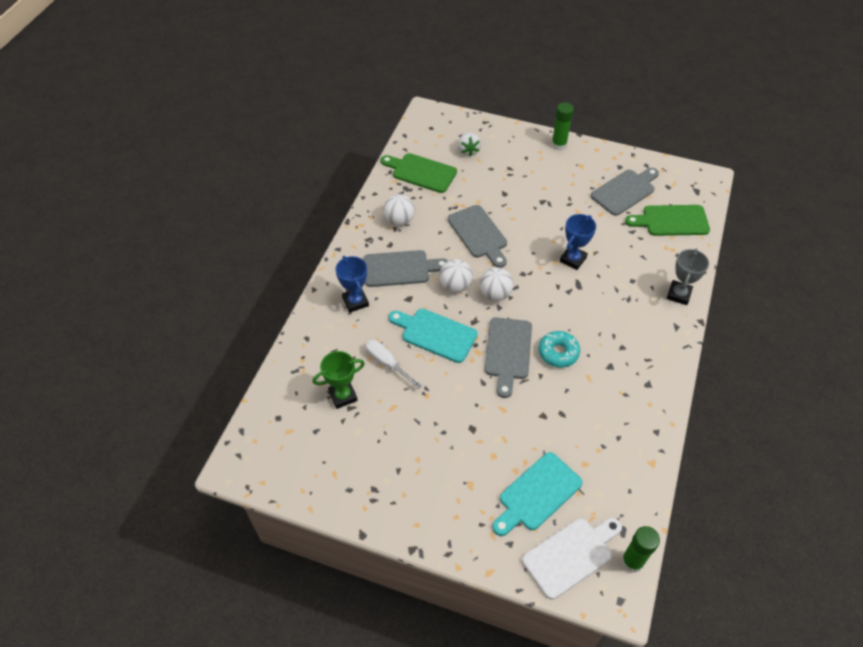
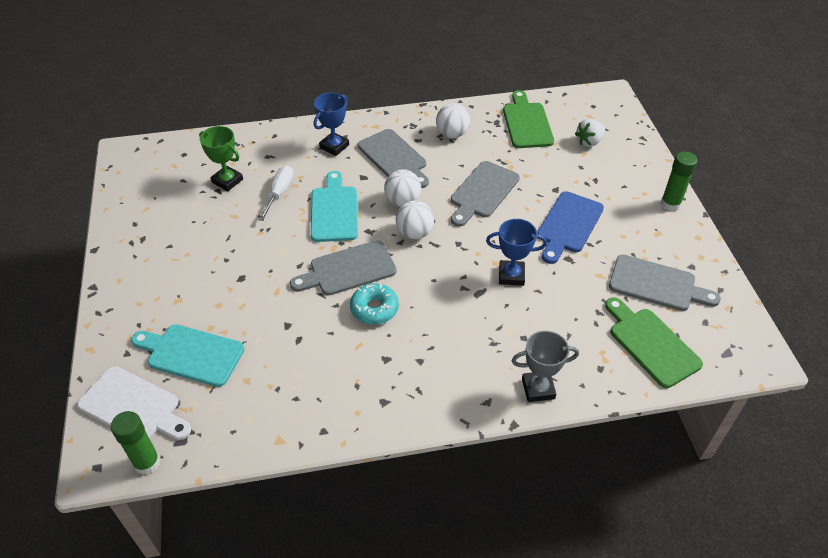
camera: 60 degrees right, 5 degrees down
(544, 205) = (568, 225): none -> blue cutting board

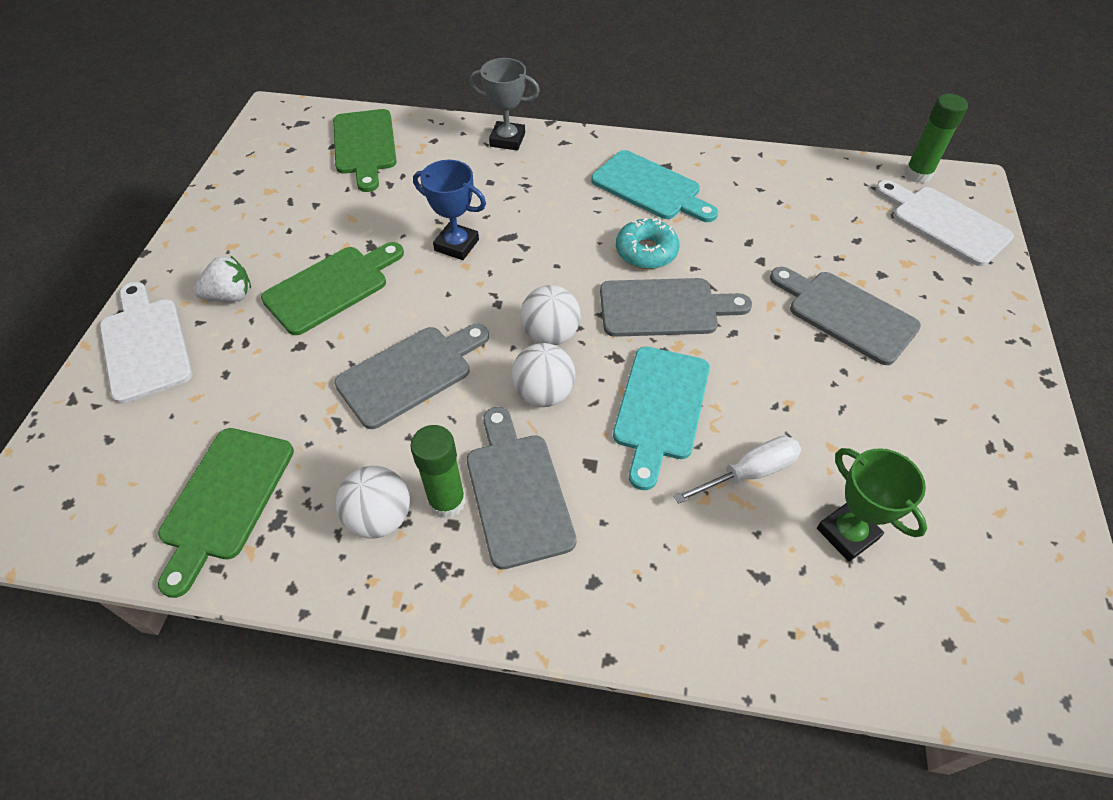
camera: 160 degrees left, 5 degrees up
(191, 354) = (883, 258): turquoise cutting board -> turquoise cutting board (650, 188)
(279, 193) = (749, 473): white screwdriver -> white screwdriver turned 150 degrees counterclockwise
(334, 146) = (621, 560): blue trophy -> none
(568, 225) = (331, 287): blue cutting board -> green cutting board
(589, 142) = (163, 419): white strawberry -> white strawberry (230, 296)
(638, 168) = (145, 345): none -> white cutting board
(657, 284) = (299, 193): grey cutting board -> grey cutting board (846, 314)
(670, 204) = (169, 278): green glue stick -> green glue stick (447, 501)

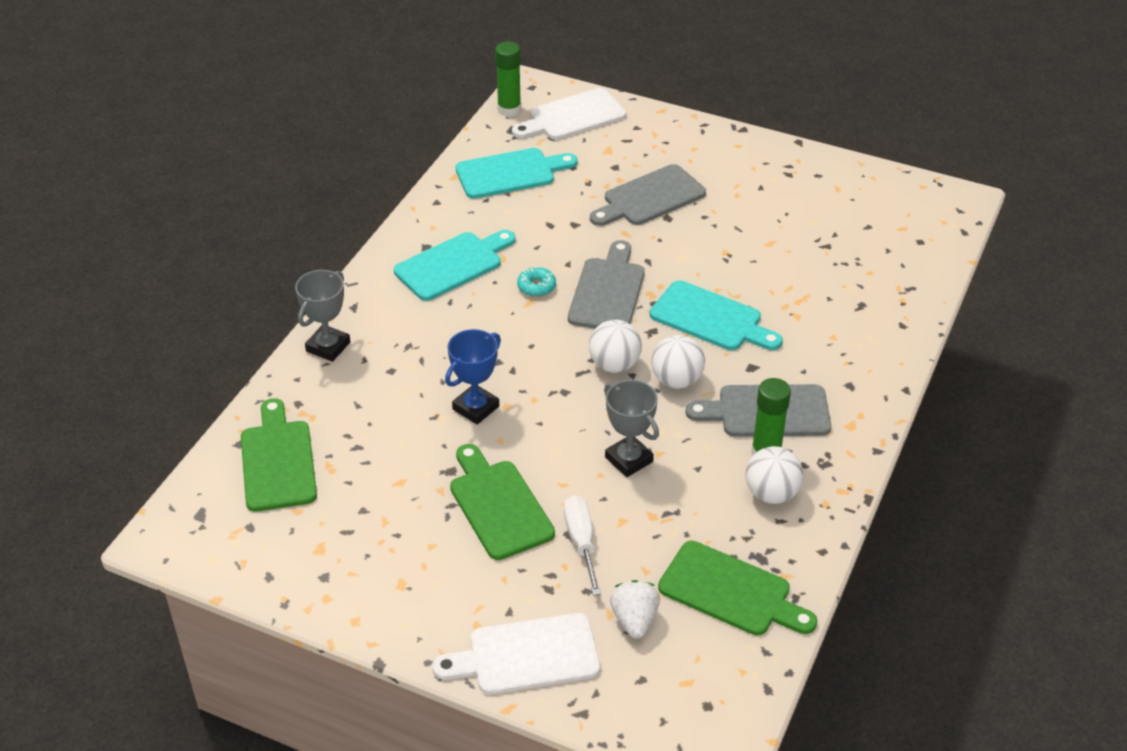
camera: 75 degrees left, 10 degrees down
(230, 296) = (481, 585): white strawberry -> white strawberry (634, 620)
(364, 146) = (278, 461): green cutting board -> green cutting board turned 105 degrees counterclockwise
(410, 373) = (629, 459): grey cutting board -> grey trophy
(646, 251) = (536, 286): turquoise donut -> turquoise donut, size x0.66
(749, 473) = (780, 289): white screwdriver -> white screwdriver (581, 542)
(813, 197) = (510, 173): none -> turquoise cutting board
(847, 533) = (838, 258): green trophy -> none

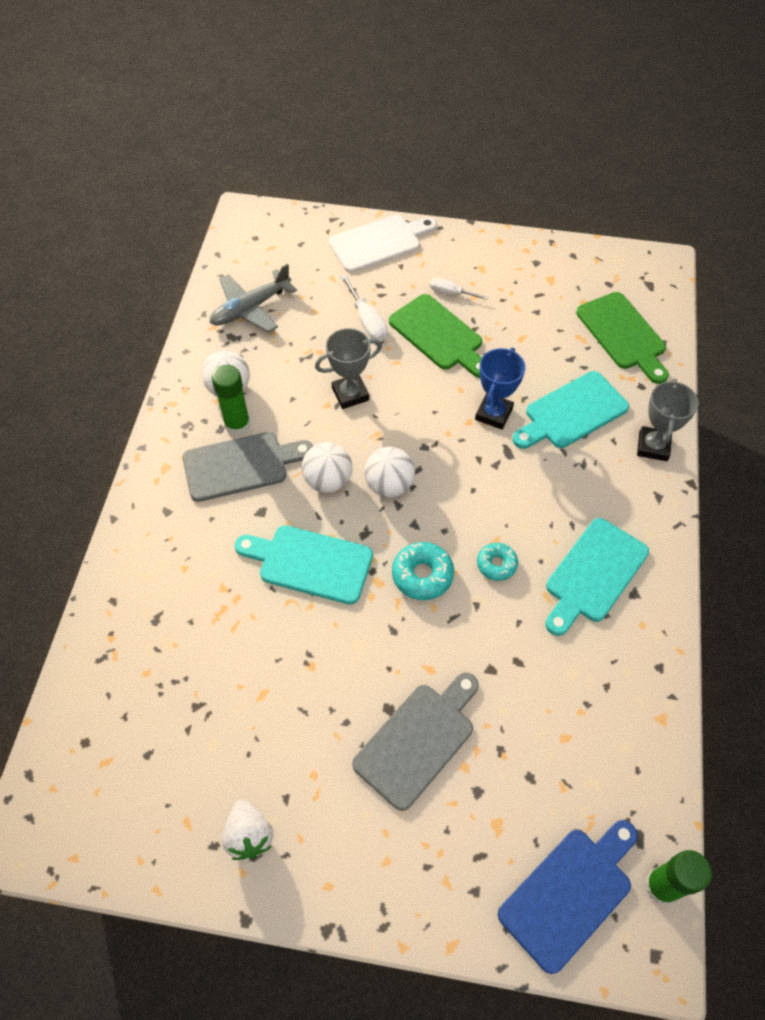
camera: 165 degrees right, 15 degrees up
(458, 557) = (451, 293): none -> white screwdriver
(510, 173) = (600, 743): turquoise cutting board -> turquoise cutting board (572, 412)
(572, 116) = (570, 893): white cutting board -> blue cutting board
(608, 291) = (422, 575): grey cutting board -> turquoise donut
(629, 459) = (350, 394): grey trophy -> grey trophy turned 60 degrees counterclockwise
(634, 620) = (314, 277): white strawberry -> white strawberry (249, 835)
(730, 592) = (250, 308): green cutting board -> grey plane

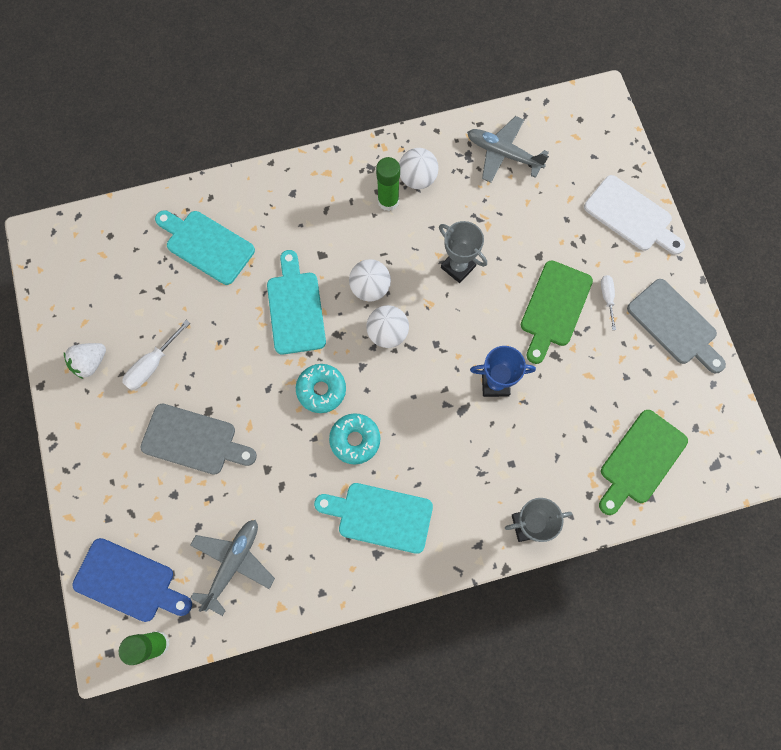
camera: 65 degrees right, 15 degrees up
(241, 466) = (353, 222): grey cutting board -> grey cutting board (674, 325)
(367, 321) = (539, 245): white screwdriver -> white screwdriver (153, 364)
(496, 564) = (355, 440): turquoise donut -> turquoise donut, size x1.51
(572, 412) = (529, 446): turquoise cutting board -> turquoise cutting board (206, 245)
(591, 752) = (233, 563): none -> grey plane

